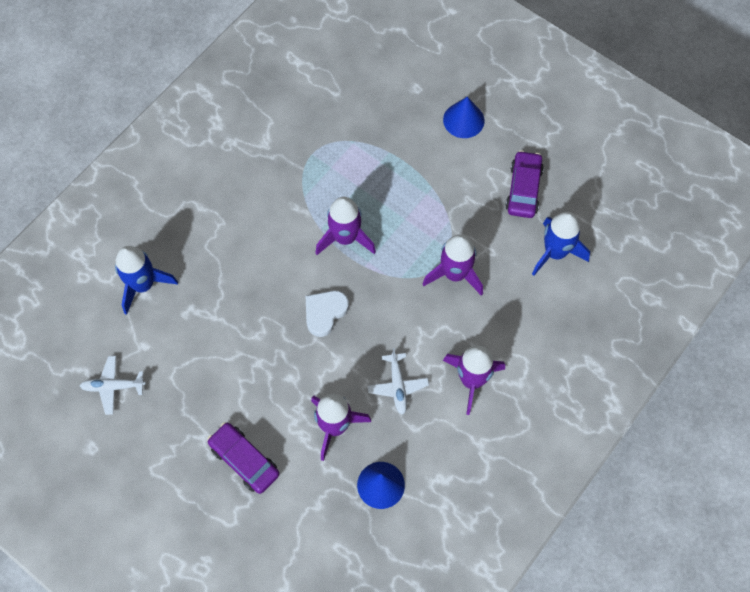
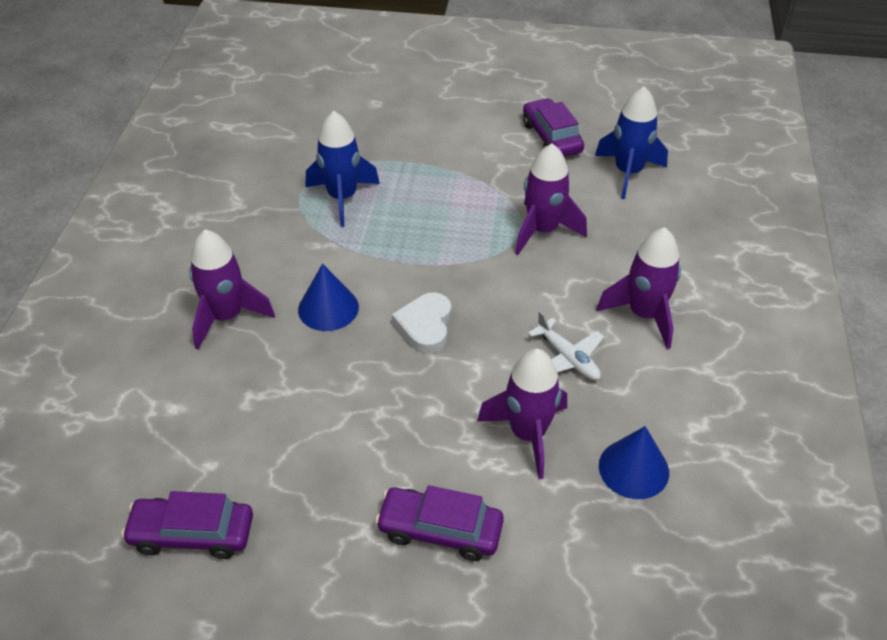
camera: 30 degrees left, 20 degrees down
(113, 386) = (192, 534): white plane -> purple car
(143, 285) = (166, 398): blue rocket -> blue rocket (342, 198)
(345, 238) = (395, 249): purple rocket -> purple rocket (226, 317)
(463, 120) = (445, 109): blue cone -> blue cone (328, 308)

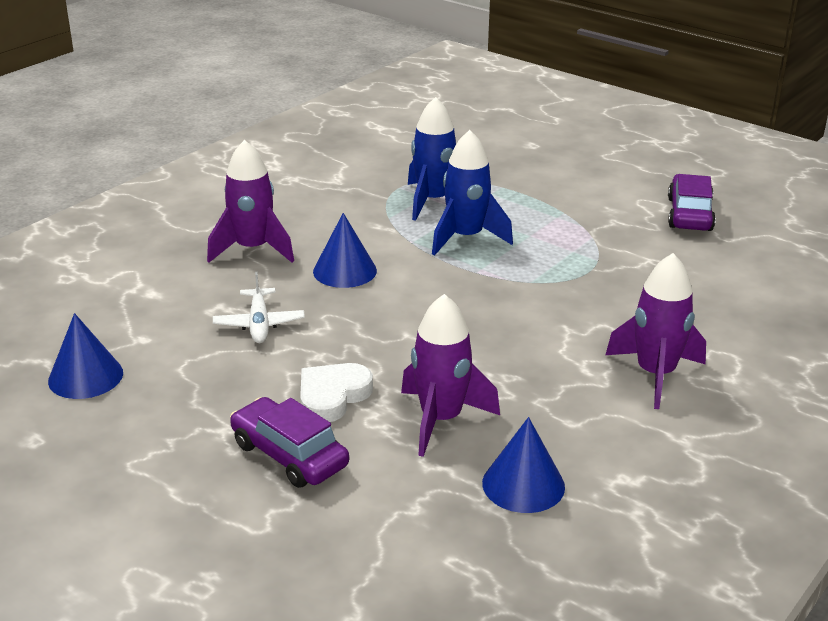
camera: 30 degrees right, 15 degrees down
(192, 534) = (85, 376): purple car -> blue cone
(425, 326) = (420, 311): white heart -> white heart (332, 396)
(542, 230) = (609, 279): purple rocket -> none
(568, 358) = (539, 379): white plane -> white plane (259, 324)
(628, 173) = (749, 263): blue rocket -> blue rocket (465, 238)

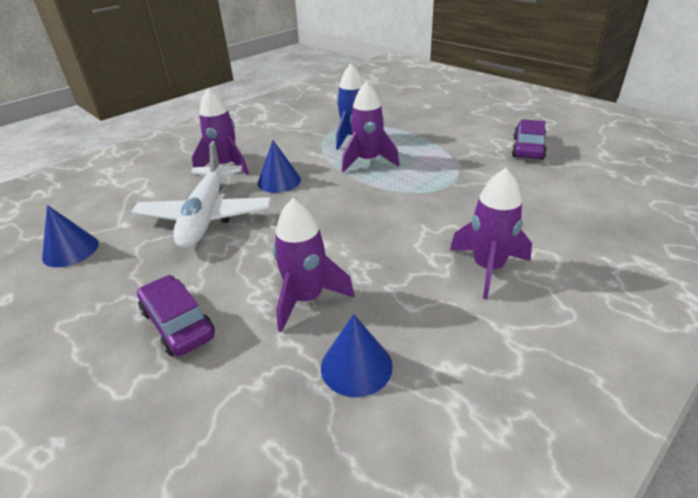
camera: 10 degrees right, 5 degrees up
(259, 324) = (206, 216): white plane -> white plane, size x2.11
(332, 396) = (232, 274): white heart -> none
(465, 238) = (368, 161): blue rocket -> purple rocket

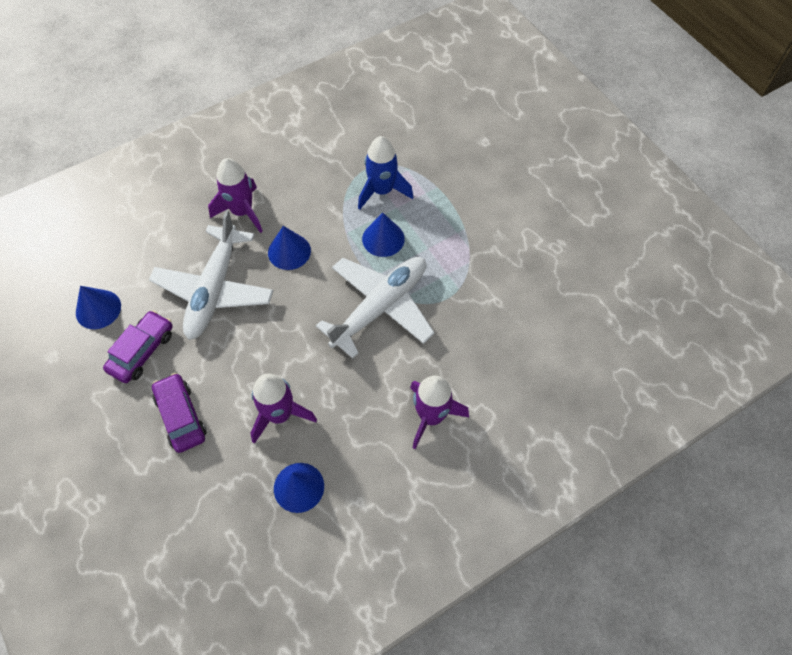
camera: 10 degrees right, 25 degrees up
(368, 161) = (383, 239): purple rocket -> blue cone
(386, 200) = (380, 307): none -> white plane
(528, 148) = (552, 256): purple car -> purple car (142, 351)

